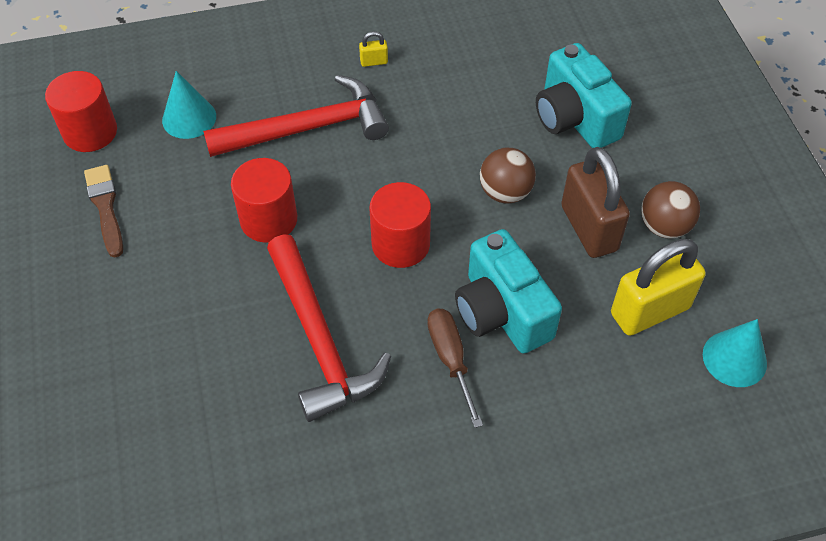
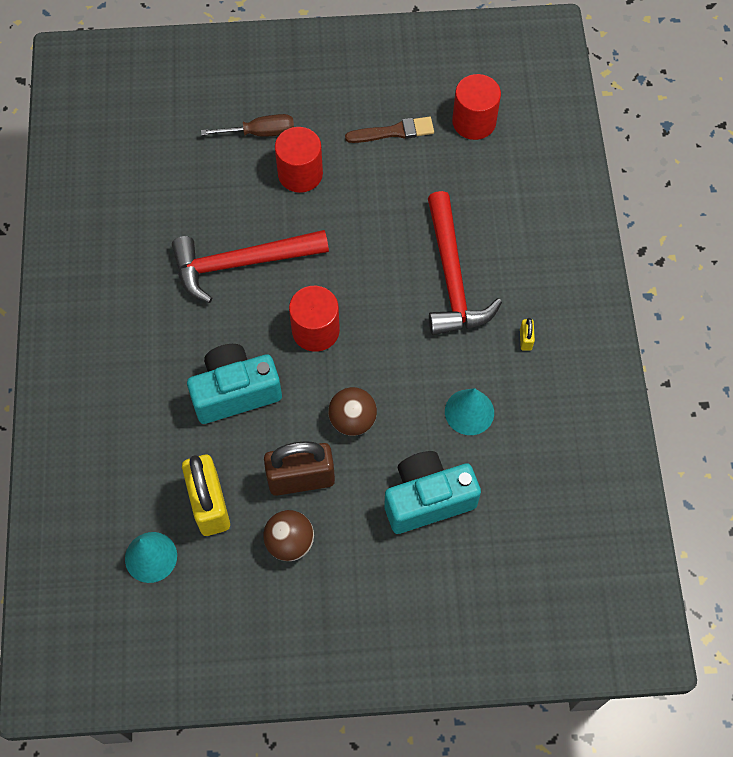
camera: 100 degrees right, 10 degrees up
(189, 118) = (478, 190): turquoise cone -> turquoise cone (469, 412)
(268, 220) = (359, 240): red cylinder -> red cylinder (300, 174)
(451, 360) = (202, 348): brown screwdriver -> brown screwdriver (260, 133)

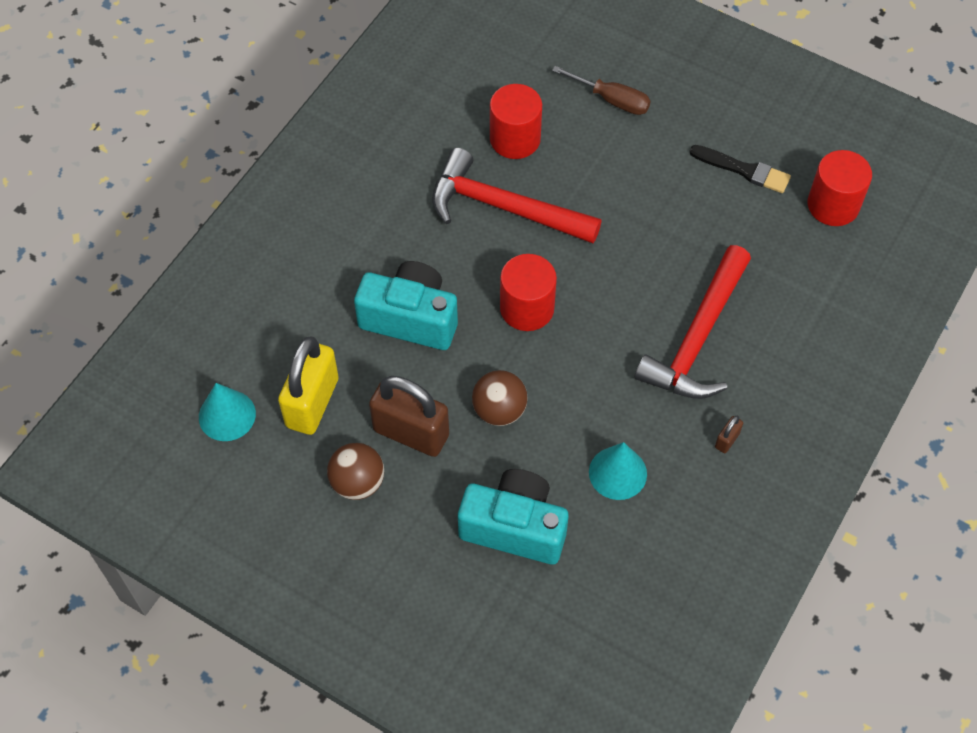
camera: 35 degrees right, 5 degrees down
(300, 174) = (621, 158): red cylinder -> red cylinder (515, 139)
(394, 132) = (743, 170): brown brush -> black brush
(525, 339) = (727, 440): yellow padlock -> brown padlock

